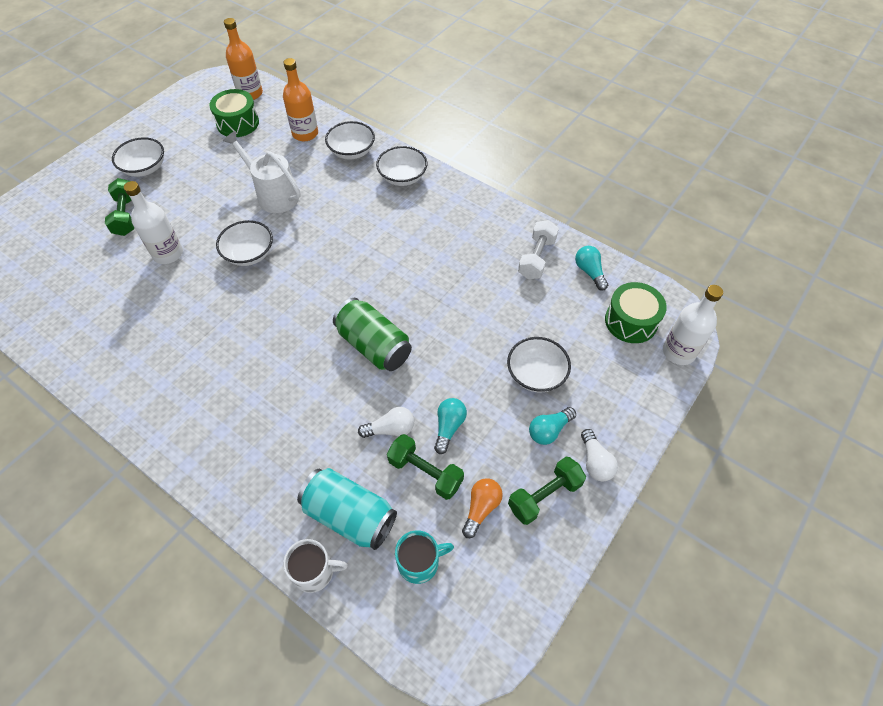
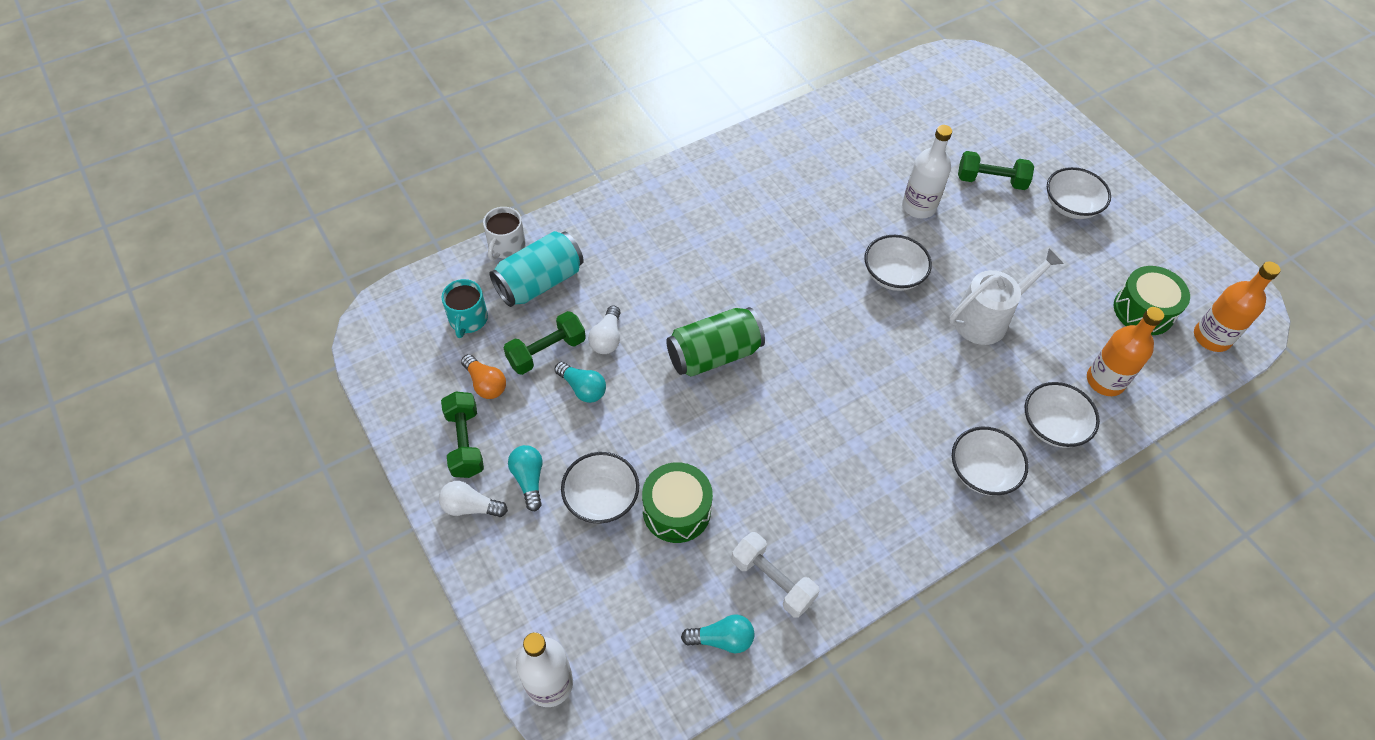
camera: 110 degrees right, 0 degrees up
(631, 321) = (621, 649): green drum -> green drum (676, 510)

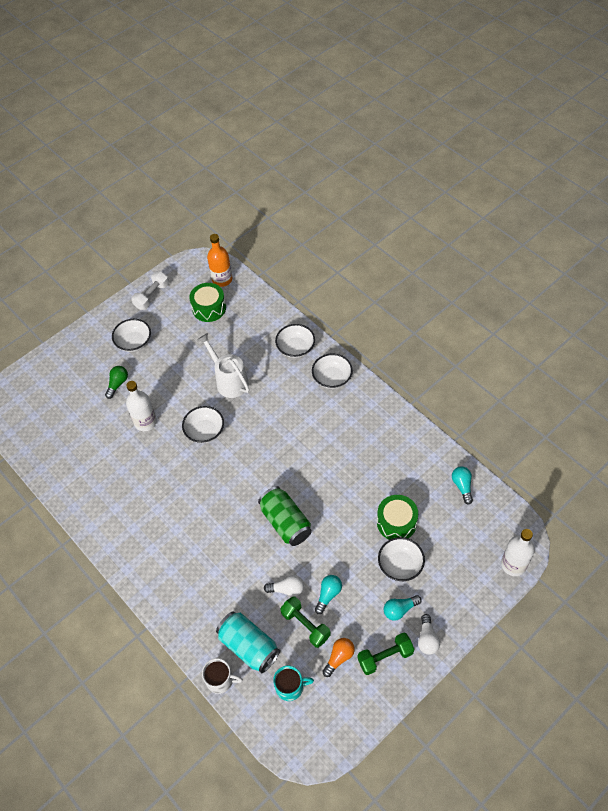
camera: 95 degrees left, 0 degrees up
(772, 581) = (423, 467): white dumbbell -> white dumbbell (152, 296)
(991, 181) = (117, 384): green dumbbell -> green light bulb
(1105, 381) = (261, 325): orange bottle -> none

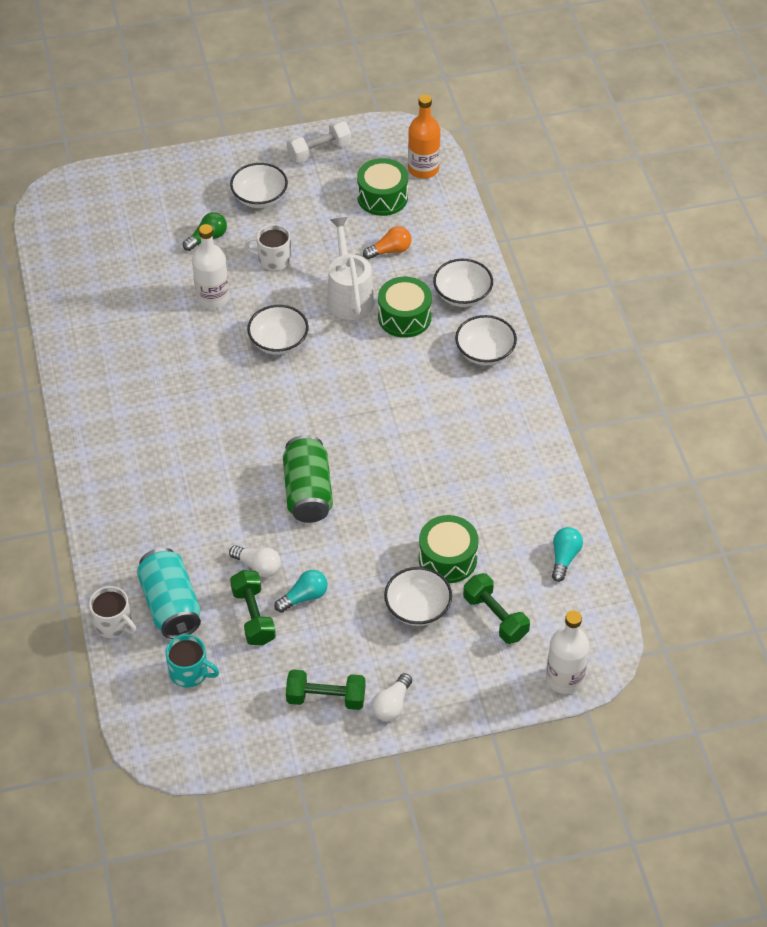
camera: 25 degrees right, 5 degrees down
(167, 378) = (273, 259): none -> white mug
(271, 378) = (404, 317): none -> green drum
(339, 658) = (269, 671): orange light bulb -> orange light bulb (390, 250)
(400, 609) = (381, 656): turquoise light bulb -> none
(448, 546) = (495, 617): none -> green dumbbell

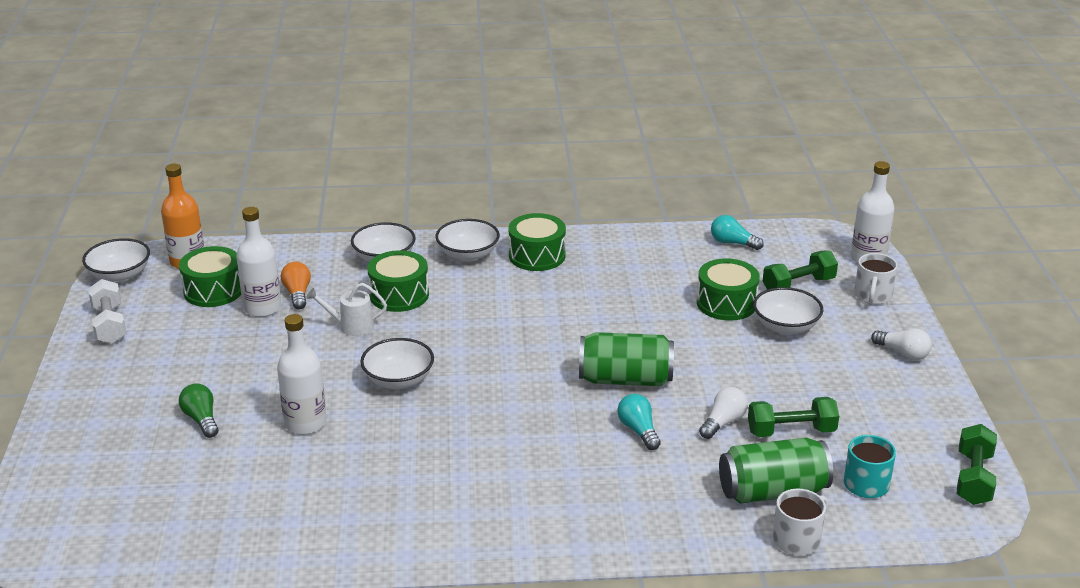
camera: 80 degrees left, 20 degrees down
(170, 605) = (772, 491): turquoise can -> green can
(260, 197) = (157, 374): white bowl -> white bowl (120, 275)
(273, 259) = (265, 372): white mug -> white mug (872, 296)
(304, 597) = (767, 395): turquoise light bulb -> turquoise light bulb (638, 430)
(326, 698) = (896, 392): green dumbbell -> green dumbbell (973, 478)
(349, 296) = (351, 326): white watering can -> white watering can, size x0.61
(363, 234) = (262, 308): none -> white bottle
(496, 403) = (537, 256): none -> green drum

